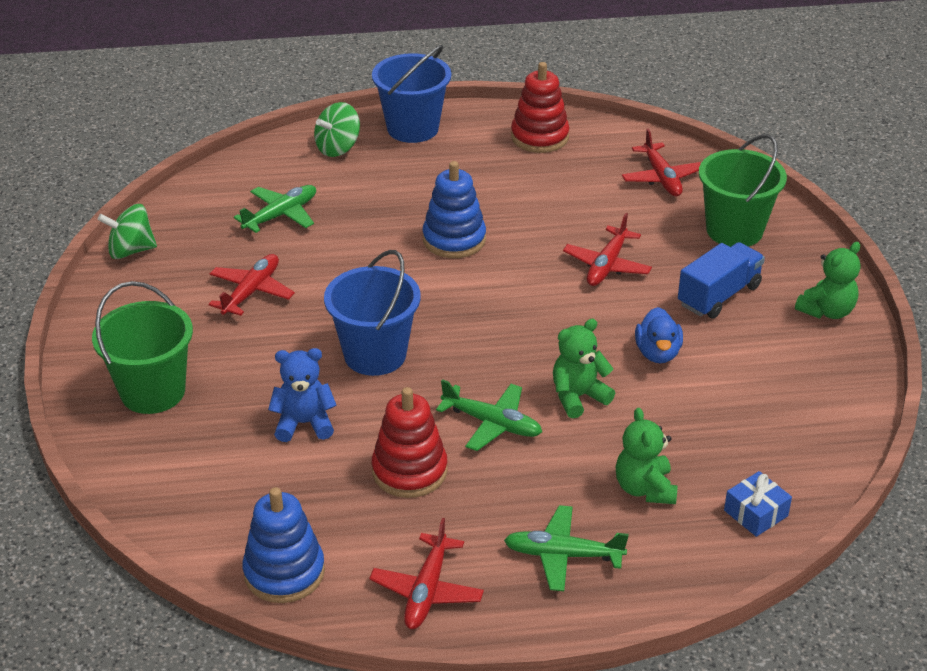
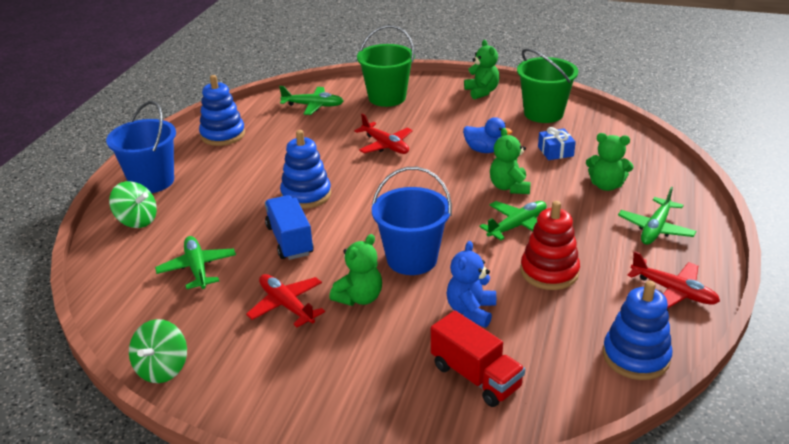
camera: 65 degrees left, 5 degrees down
(153, 392) = (379, 391): green bucket -> green bucket (543, 113)
(200, 452) = (475, 376): none -> red truck
(287, 336) = (359, 298): none -> green teddy bear
(338, 148) = (137, 220): green spinning top -> green spinning top turned 45 degrees counterclockwise
(539, 137) = (223, 135): red stacking toy -> blue stacking toy
(661, 178) = (313, 106): red plane -> green plane
(718, 295) = (444, 118): blue truck -> blue truck (289, 240)
(756, 513) = (641, 156): blue gift -> blue gift (555, 151)

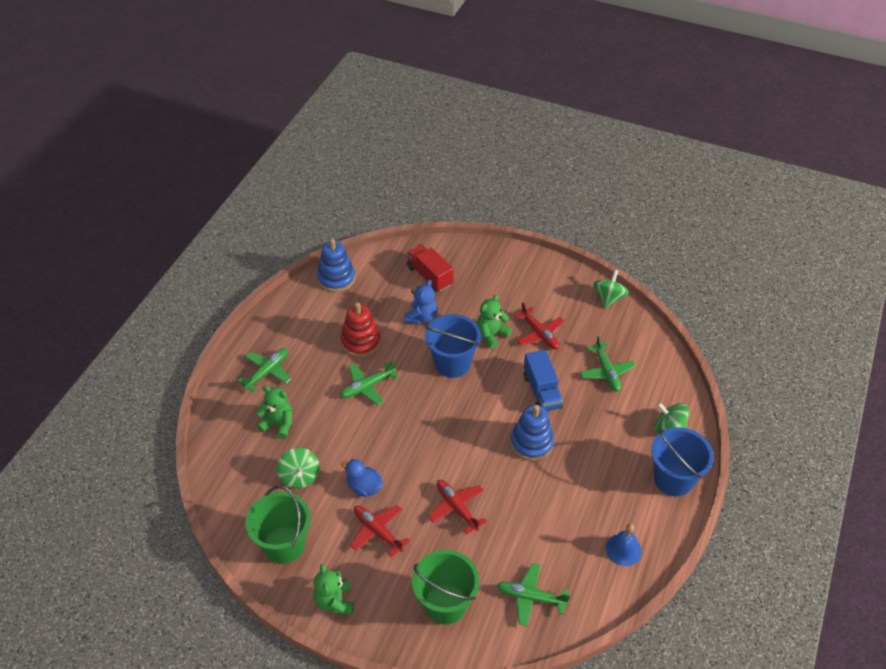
camera: 175 degrees left, 15 degrees up
(223, 135) = (623, 549): blue stacking toy -> blue bell
(509, 187) = (359, 431): green teddy bear -> none
(555, 151) = (300, 476): blue gift -> green spinning top
(673, 291) = (288, 318): red plane -> red plane (378, 531)

